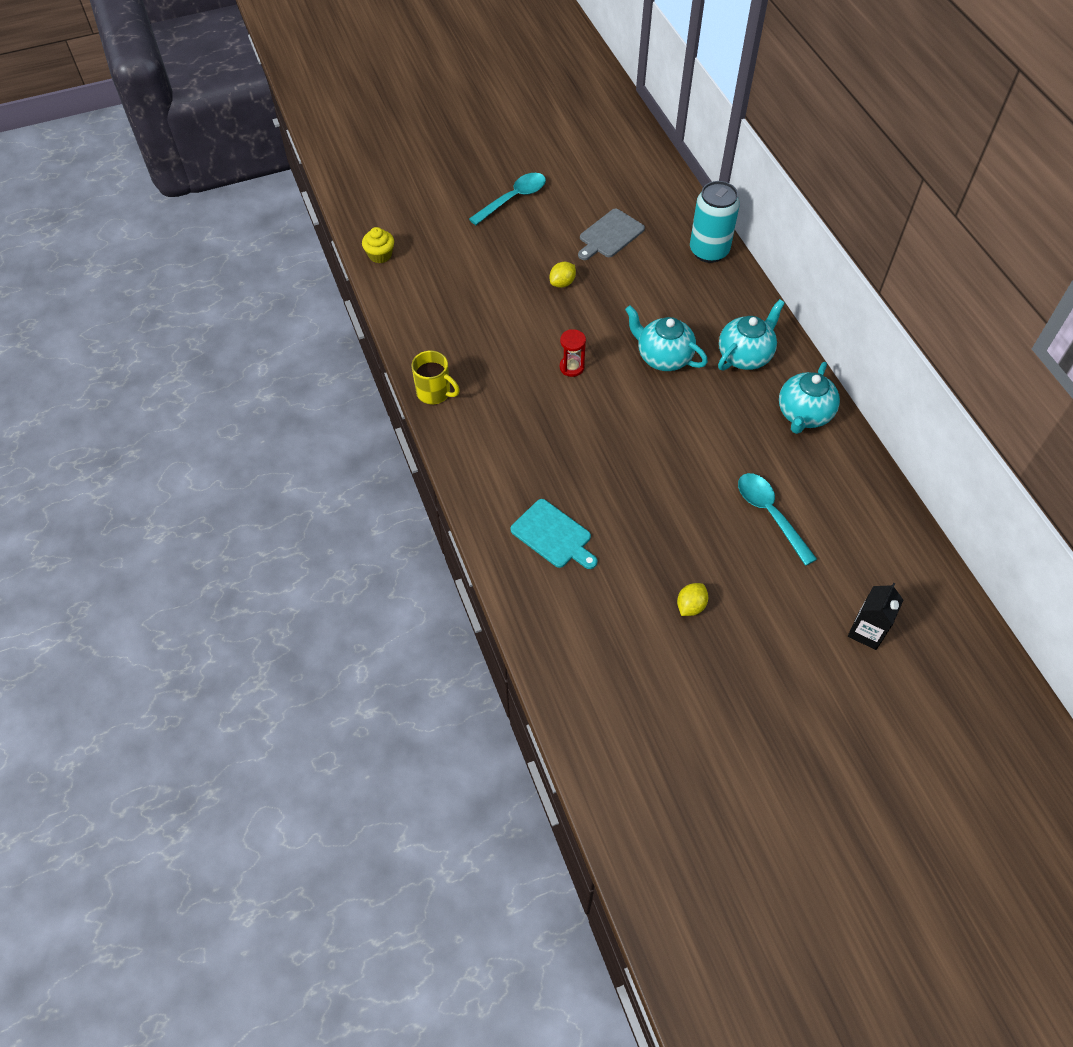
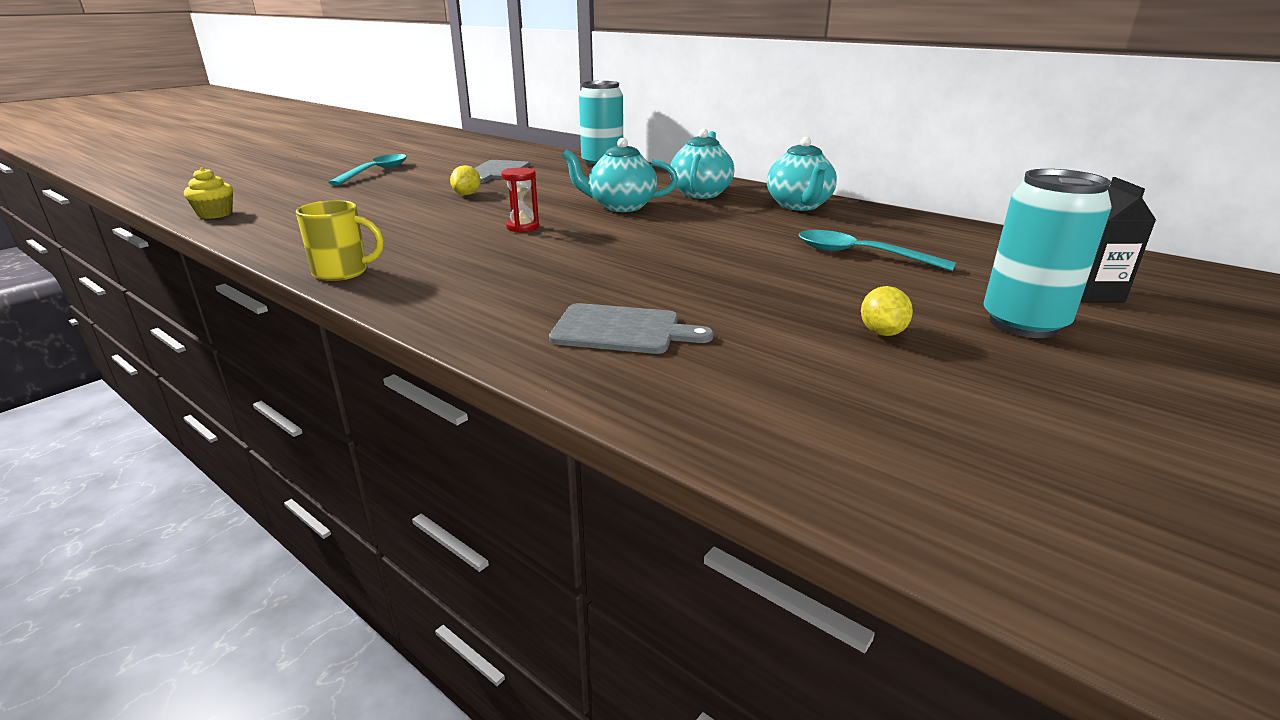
camera: 30 degrees left, 30 degrees down
(553, 536) = (622, 330): turquoise cutting board -> grey cutting board
(781, 638) = (1023, 324): none -> turquoise can

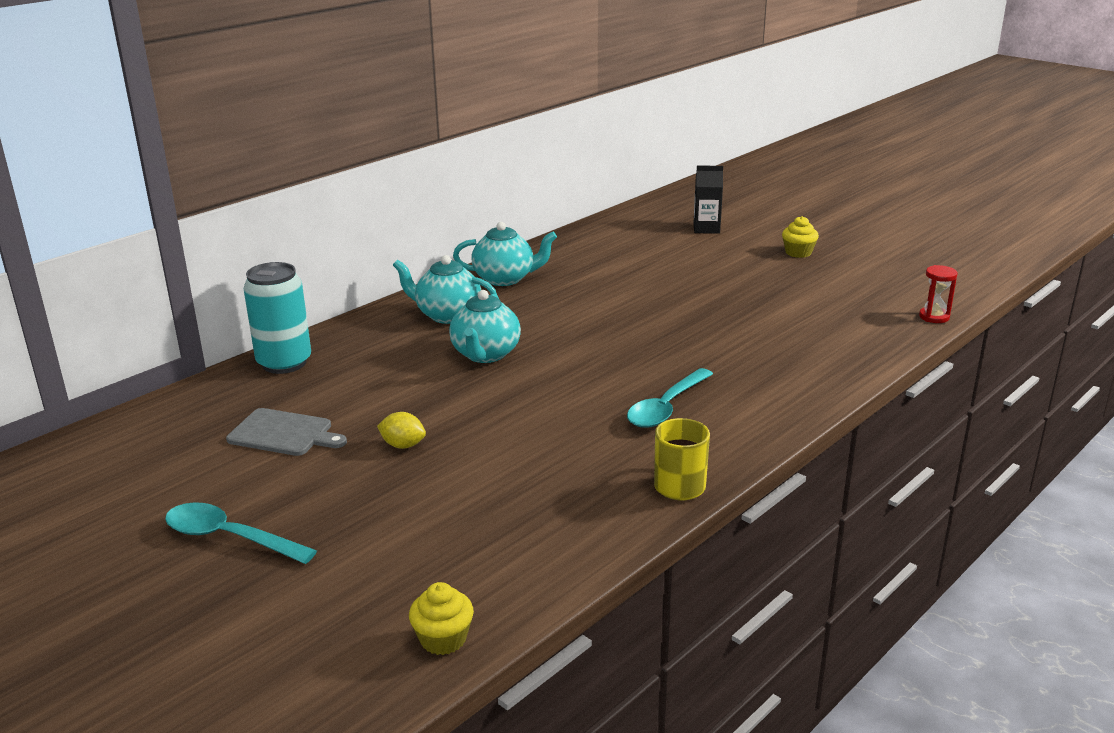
camera: 85 degrees left, 0 degrees up
(523, 227) = (548, 403): red hourglass -> red hourglass (934, 317)
(622, 330) = (783, 358): grey cutting board -> none
(860, 255) = (637, 274): turquoise spoon -> turquoise spoon (666, 407)
(882, 333) = (771, 287): yellow lemon -> none
(1023, 324) = (752, 252): turquoise can -> none
(1070, 362) = (798, 253): none -> yellow cupcake

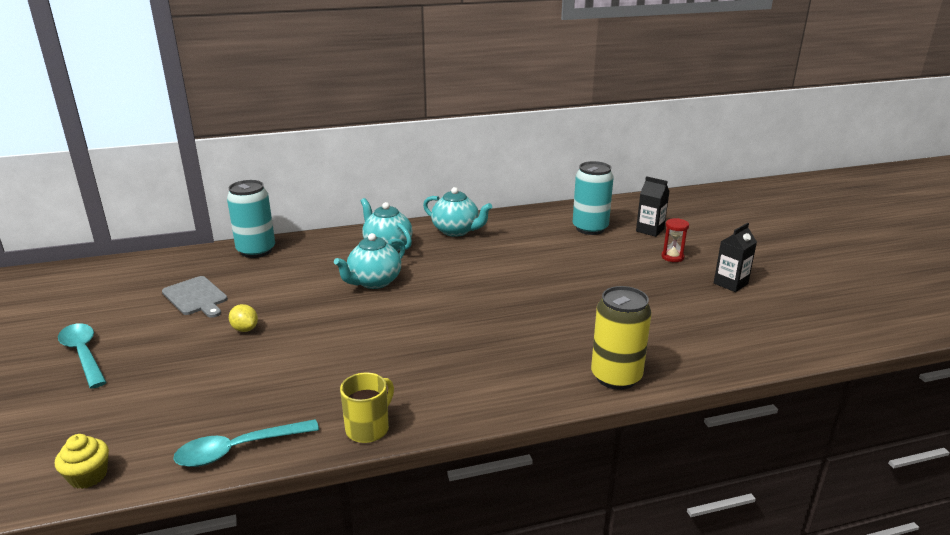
camera: 30 degrees right, 0 degrees up
(645, 241) = (590, 228): none -> turquoise can
(666, 407) = (439, 363): turquoise spoon -> turquoise spoon (238, 449)
(798, 253) = (702, 269): yellow cupcake -> none
(838, 259) = (730, 283): none -> black carton
(841, 366) = (616, 377): none -> yellow can
(934, 317) = (756, 360): red hourglass -> red hourglass (672, 257)

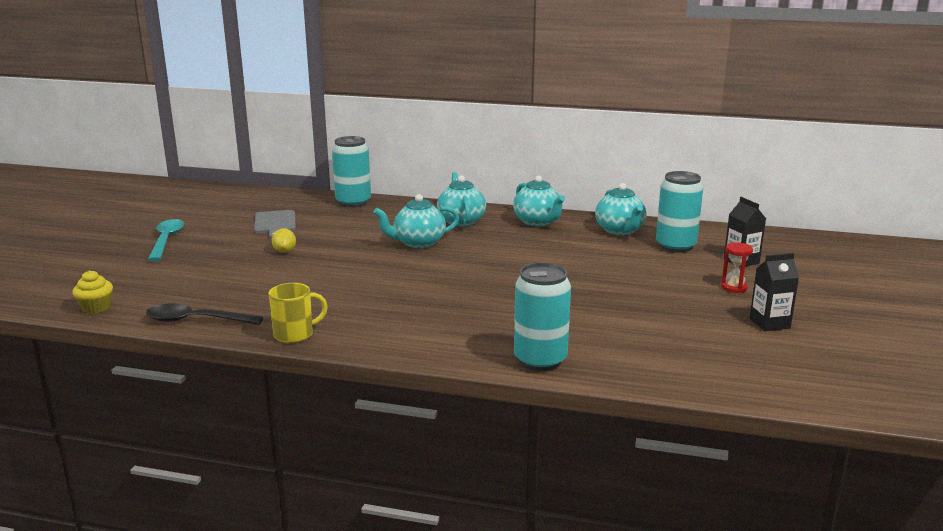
camera: 30 degrees right, 5 degrees down
(238, 449) = (196, 320): turquoise spoon -> black spoon
(532, 223) = (620, 231): none -> turquoise teapot
(616, 377) = (540, 360): yellow can -> turquoise can

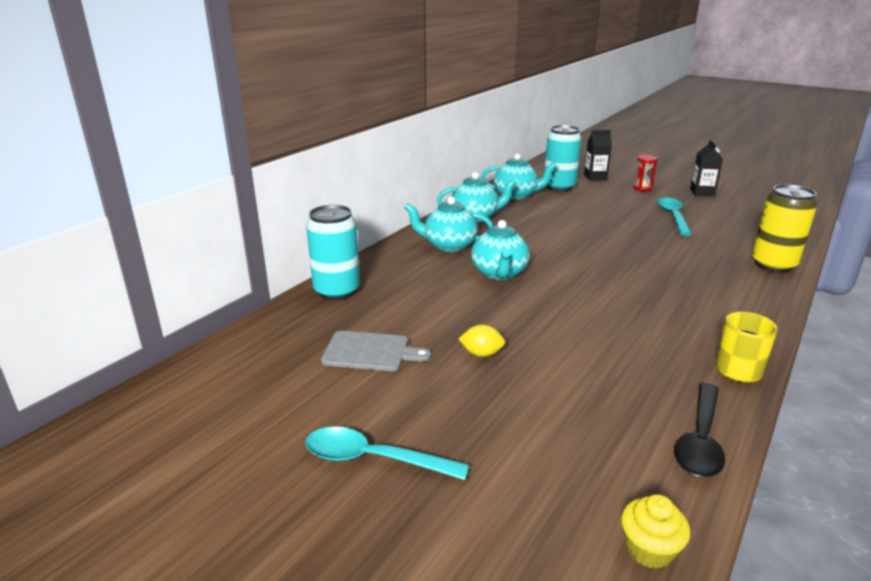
camera: 70 degrees left, 5 degrees up
(540, 360) = (773, 265): turquoise can -> yellow can
(644, 307) = (673, 217): none -> turquoise spoon

